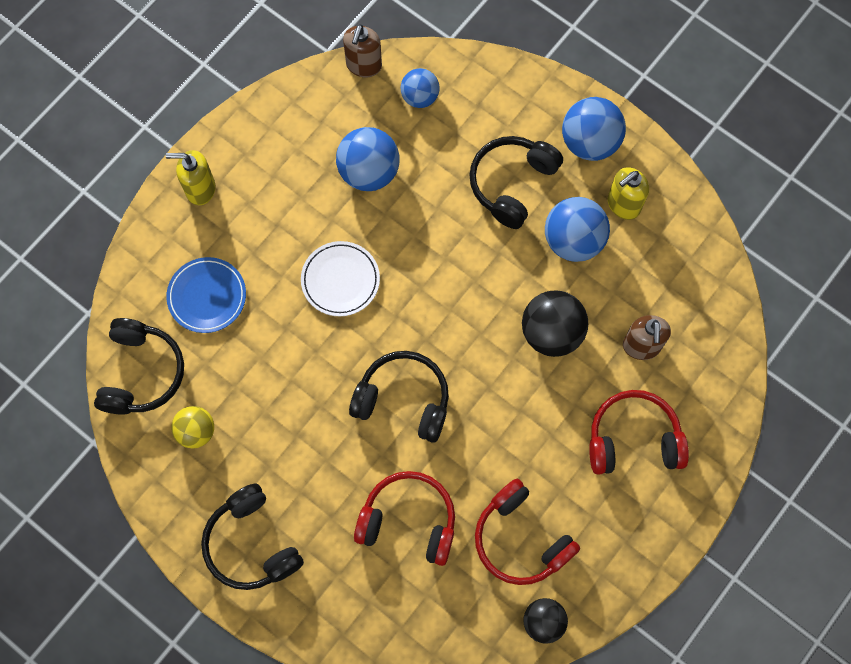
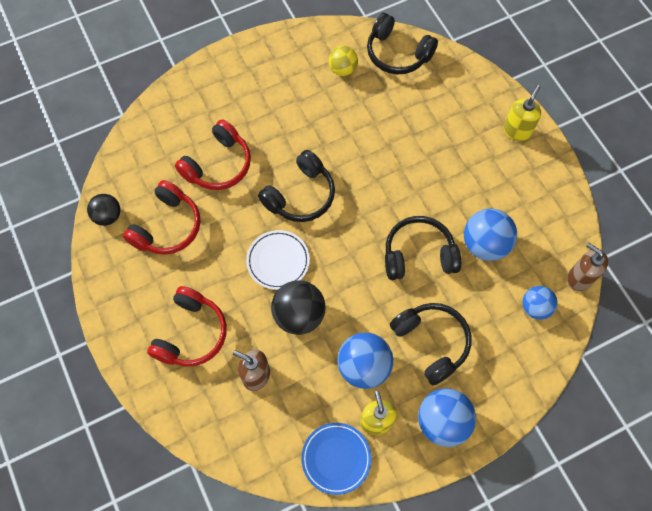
camera: 115 degrees right, 5 degrees down
(207, 296) = (433, 107): blue plate -> blue plate (336, 458)
(252, 544) = (254, 73): black headphones -> black headphones (418, 255)
(340, 280) = (407, 191): white plate -> white plate (278, 261)
(521, 539) = (167, 226): red headphones -> red headphones turned 135 degrees clockwise

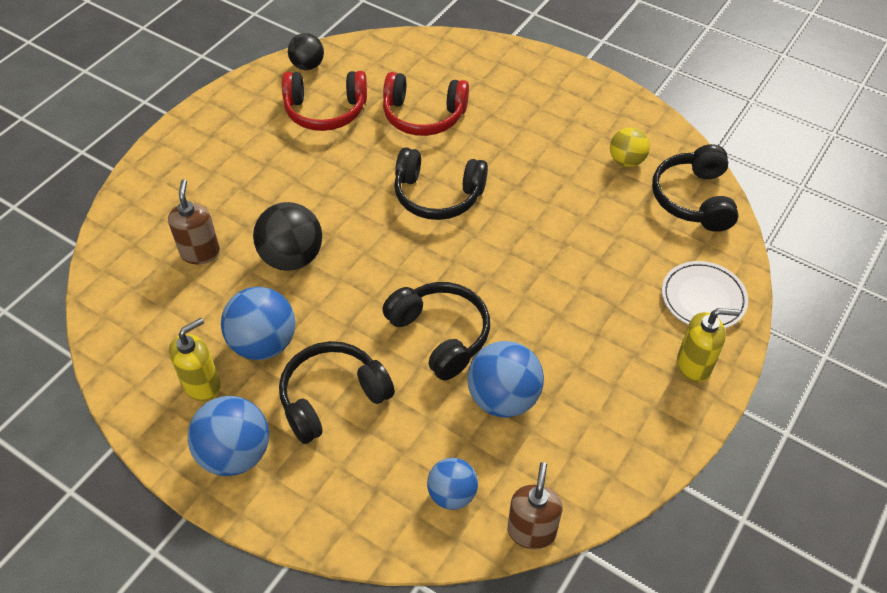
camera: 60 degrees right, 15 degrees down
(191, 333) = (218, 181): red headphones -> none
(278, 261) = (345, 211): white plate -> white plate (703, 298)
(336, 458) = (138, 366): blue plate -> none
(431, 343) = (332, 398): black headphones -> black headphones turned 150 degrees counterclockwise

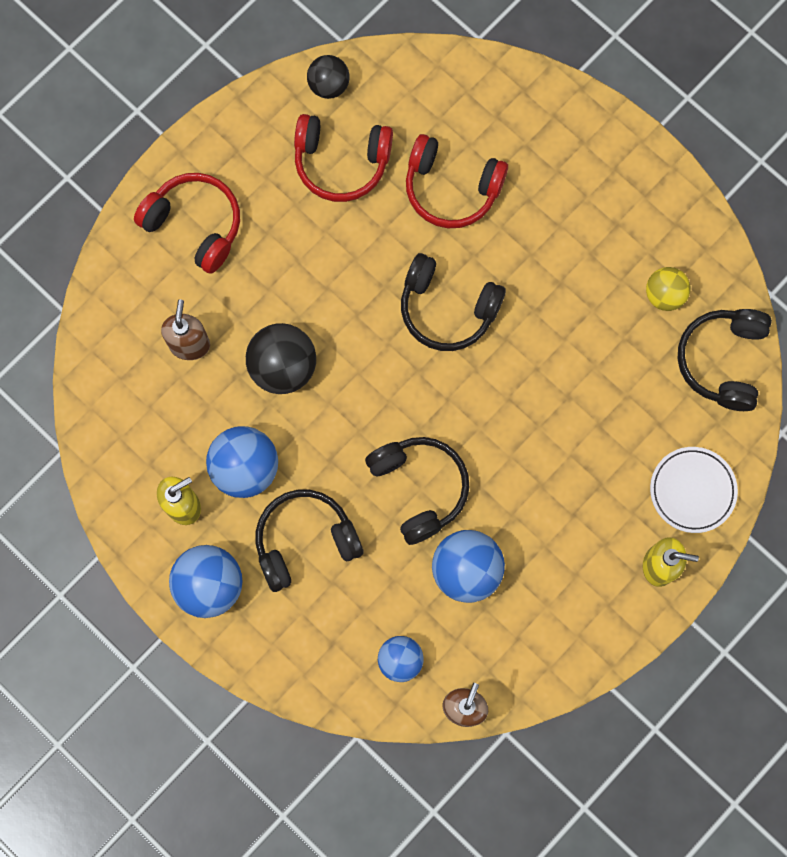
camera: 10 degrees right, 25 degrees up
(200, 167) = (195, 225): none -> red headphones

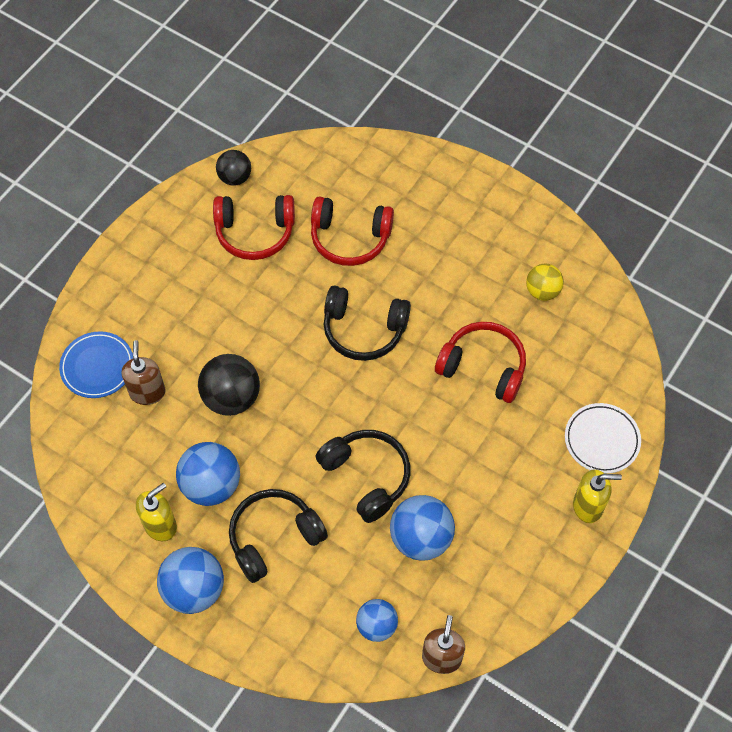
camera: 10 degrees left, 15 degrees down
(137, 303) = (97, 367): none -> blue plate
(195, 225) = (139, 298): red headphones -> red headphones (483, 367)
(722, 361) = (602, 334): black headphones -> none

